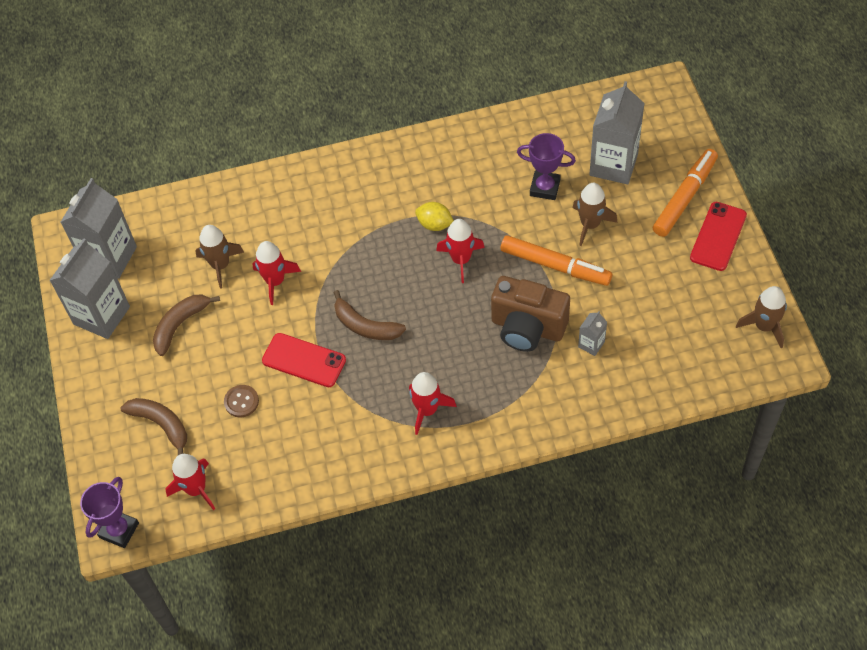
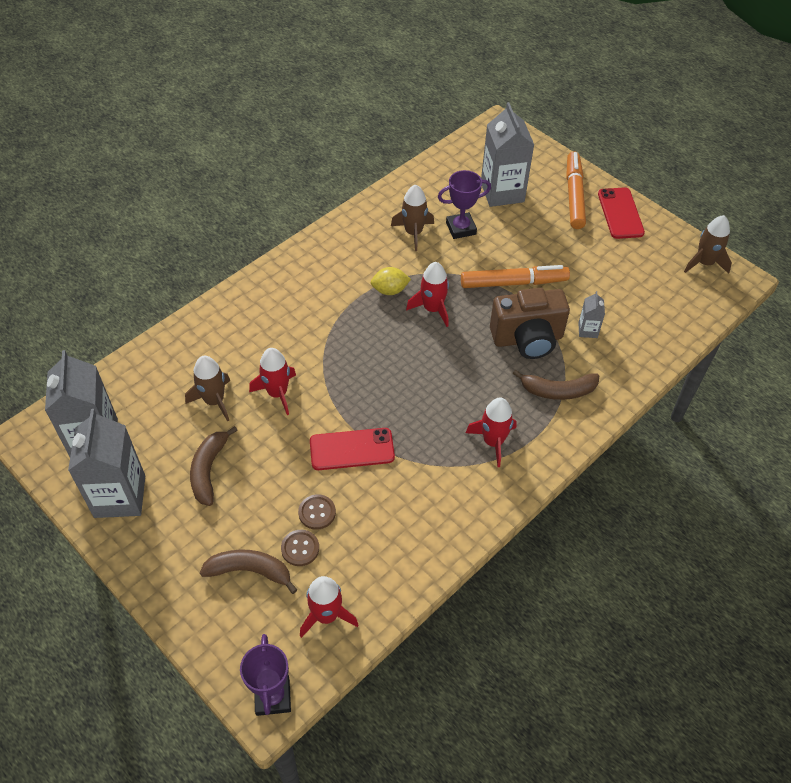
camera: 35 degrees left, 5 degrees down
(210, 425) = (300, 548): none -> brown button
(365, 325) = (387, 396): brown banana -> brown banana (557, 390)
(590, 224) = (517, 242): brown rocket -> brown rocket (413, 233)

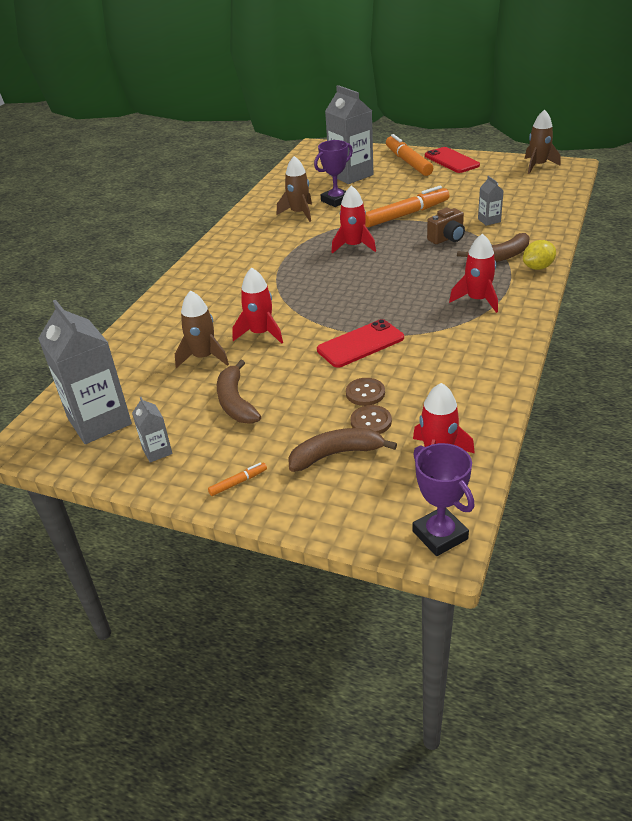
camera: 20 degrees left, 15 degrees down
(120, 496) = (157, 451): grey carton -> grey carton, size x0.46
(160, 562) = (238, 482): none -> orange marker
(390, 290) = (308, 247): yellow lemon -> yellow lemon (538, 267)
(527, 339) = (447, 238): brown camera -> brown camera, size x0.55

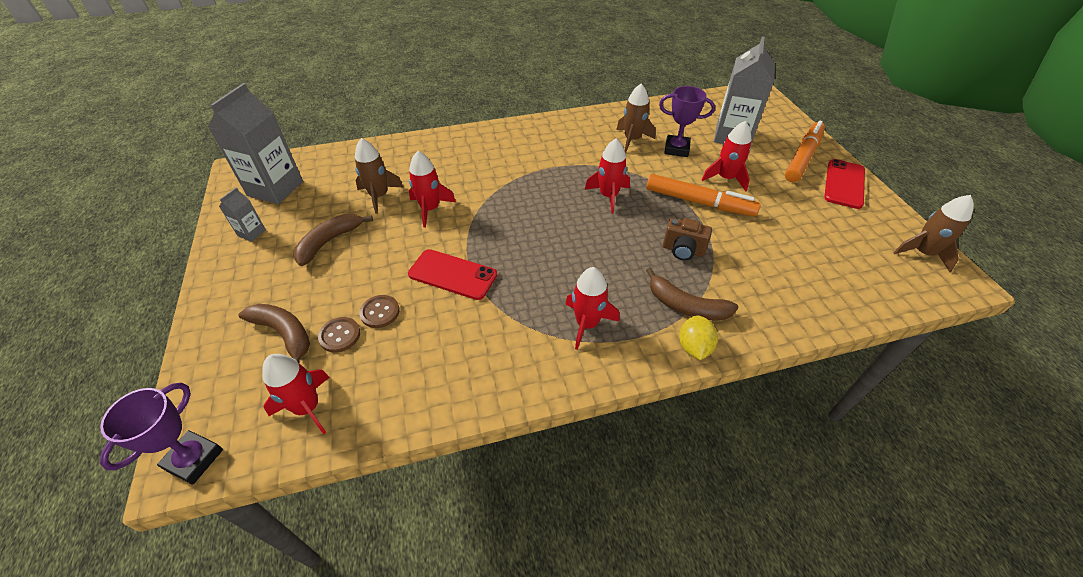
camera: 50 degrees right, 10 degrees up
(238, 482) = (229, 293): orange marker -> none
(393, 195) = (725, 178): none -> red rocket
(489, 220) = (752, 265): grey carton -> none
(538, 267) = (694, 347): yellow lemon -> yellow lemon turned 75 degrees clockwise

